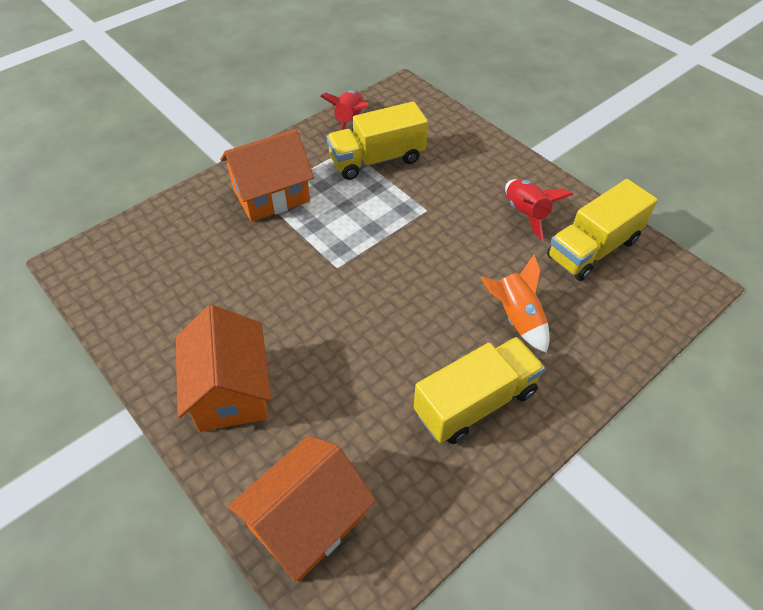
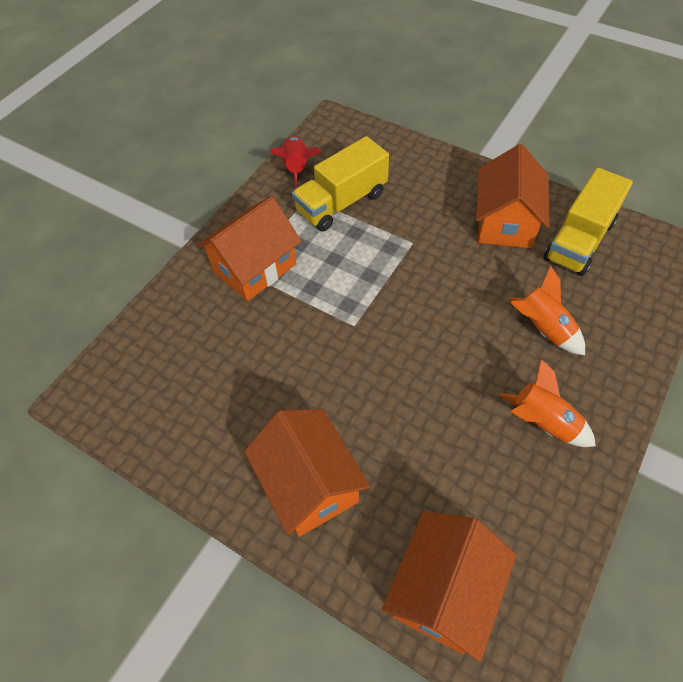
camera: 15 degrees left, 5 degrees up
(475, 402) = (543, 423): yellow truck -> orange rocket
(525, 214) = (505, 222): red rocket -> orange house

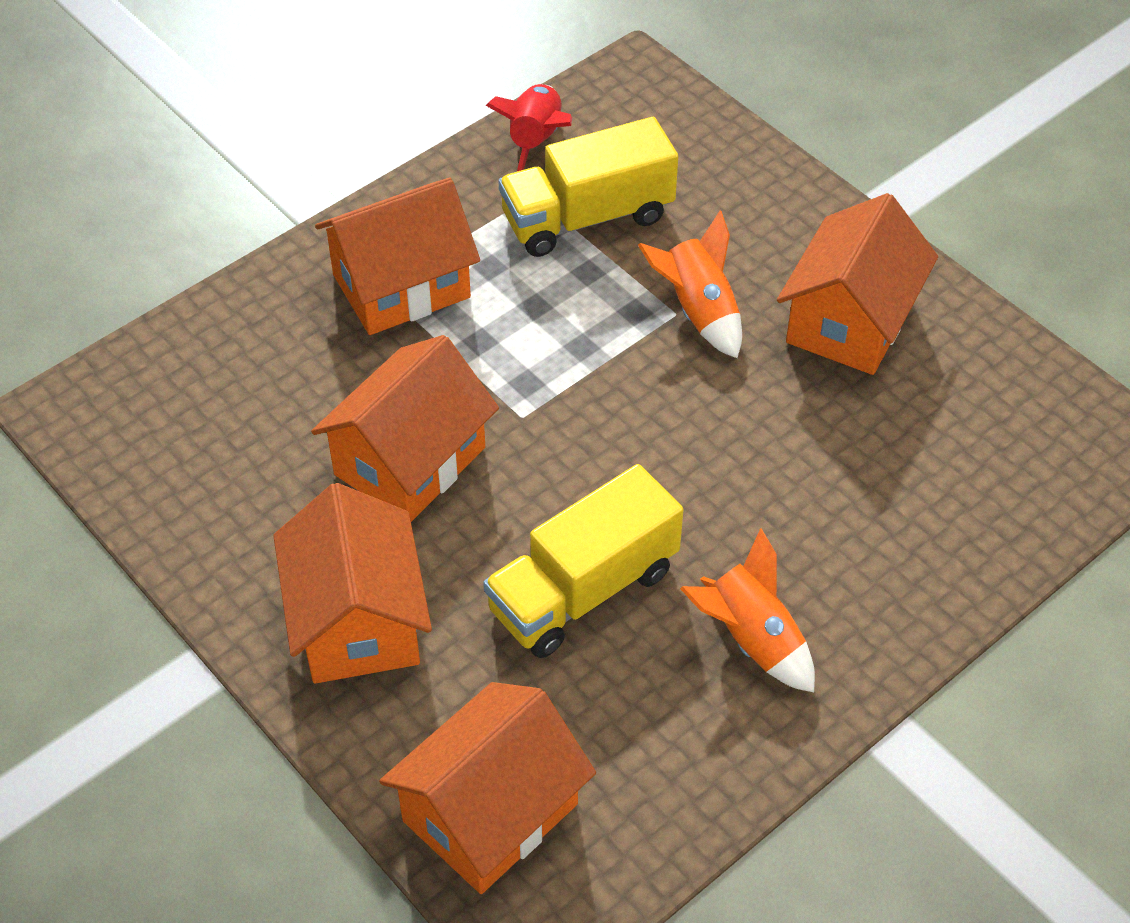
camera: 15 degrees right, 5 degrees down
(300, 371) = (410, 461): none -> orange house
(542, 329) = (824, 505): orange rocket -> orange rocket (698, 311)
(579, 241) = (962, 384): yellow truck -> yellow truck (583, 590)

